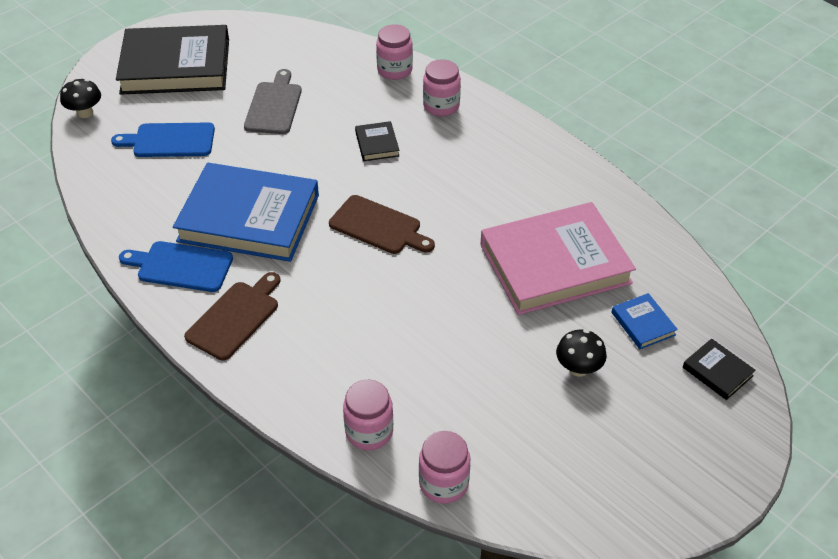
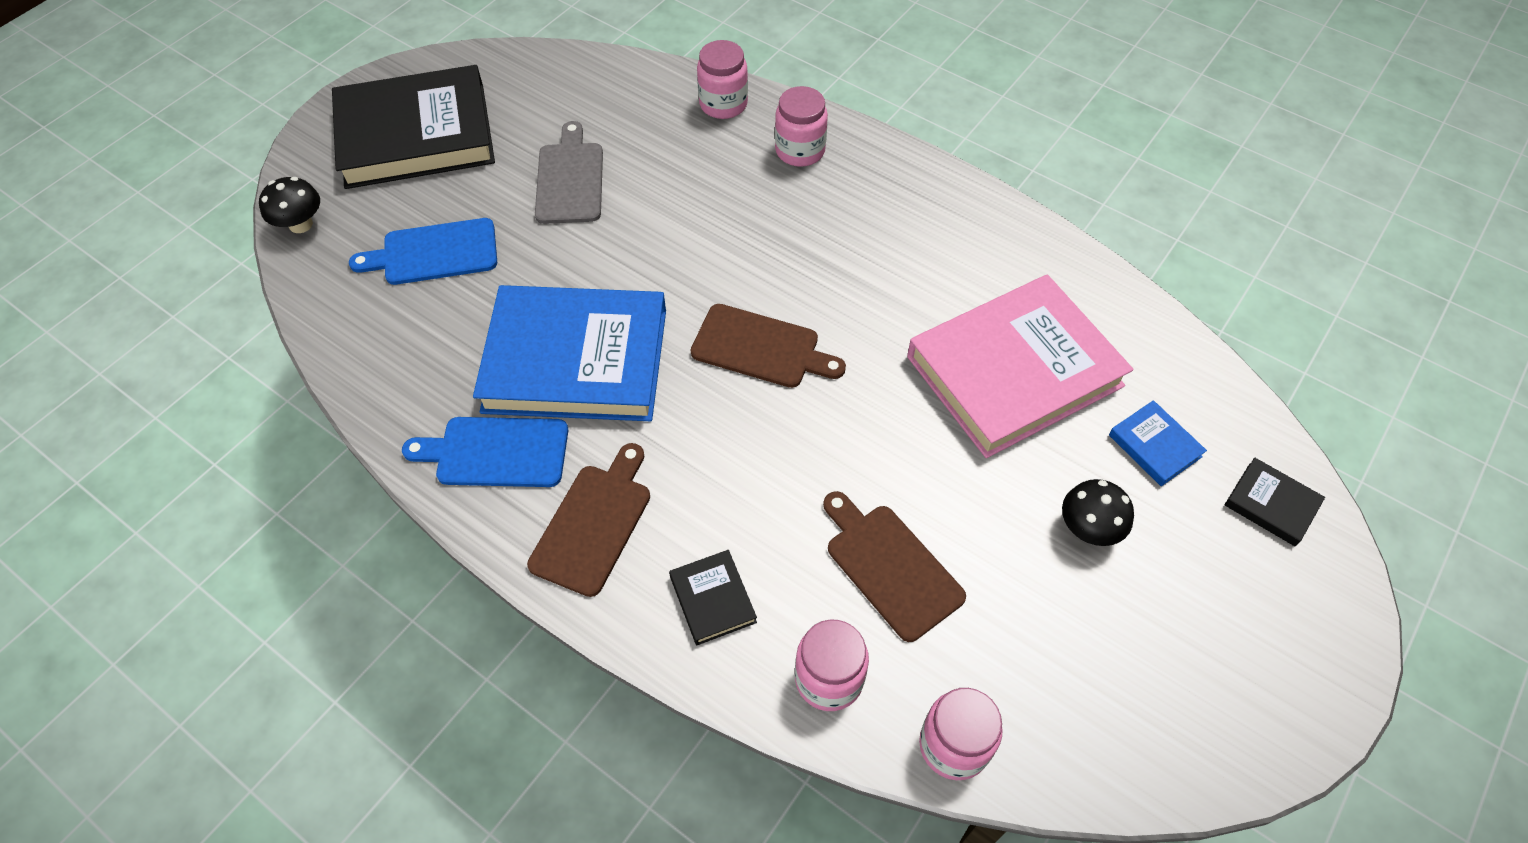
camera: 10 degrees left, 10 degrees up
(377, 144) = (727, 220): black book -> black book (712, 599)
(431, 371) = (890, 567): none -> brown cutting board

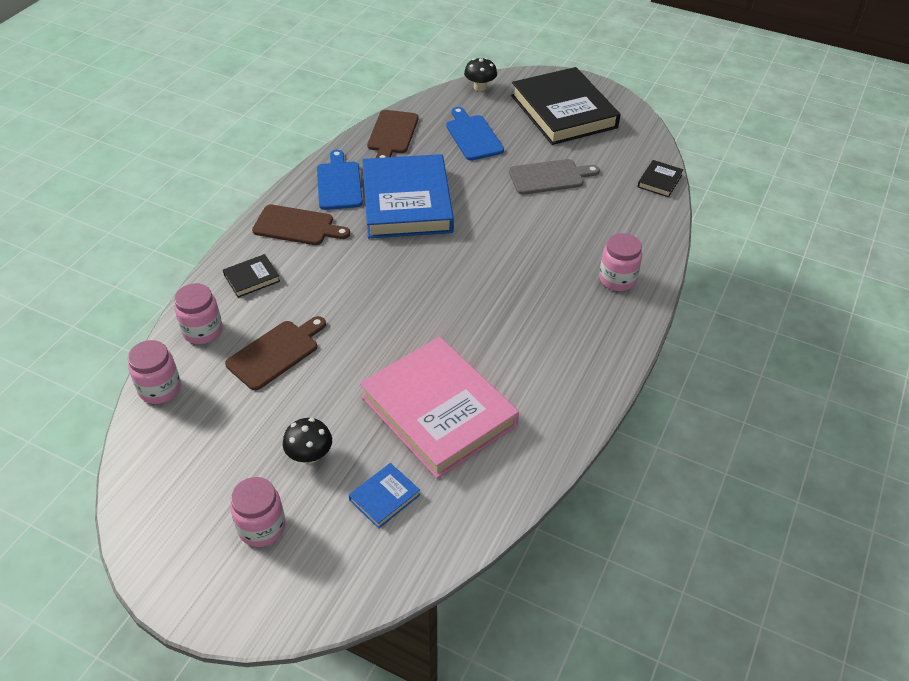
camera: 80 degrees right, 10 degrees down
(723, 104) = (648, 235): pink jar -> pink jar (262, 527)
(760, 348) = (432, 278): brown cutting board -> brown cutting board (392, 134)
(1271, 504) = (340, 574): black book -> black book (659, 181)

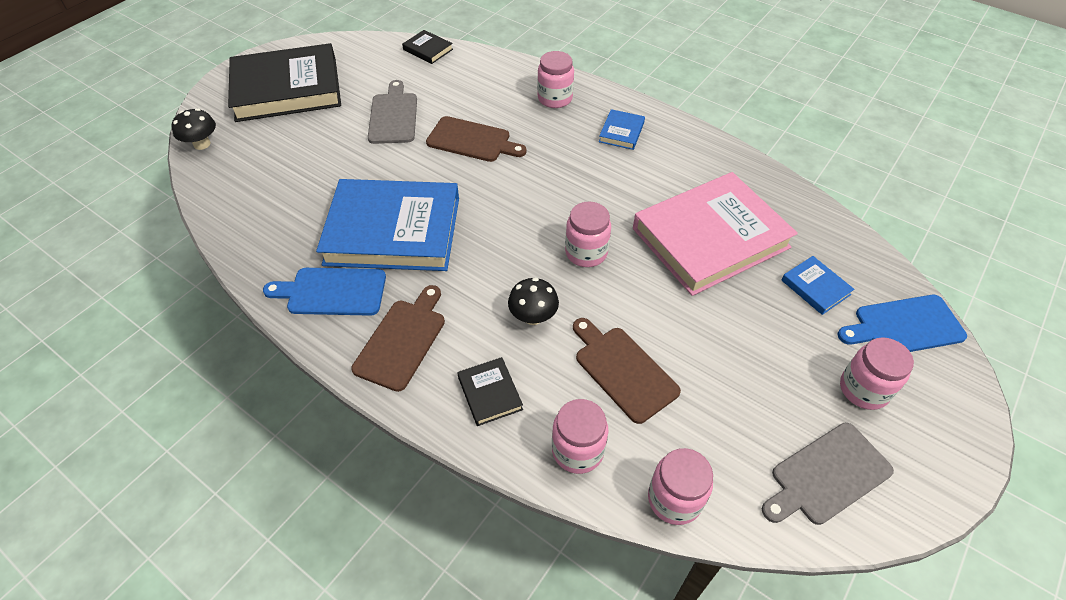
camera: 80 degrees left, 5 degrees up
(175, 490) = (827, 475): none -> grey cutting board
(310, 455) = (770, 344): black mushroom -> black mushroom (533, 316)
(392, 134) = (254, 232): brown cutting board -> brown cutting board (472, 140)
(403, 320) = (586, 252): none -> pink jar
(473, 136) = (295, 162): blue cutting board -> blue cutting board (904, 326)
(580, 335) = (621, 132): none -> blue book

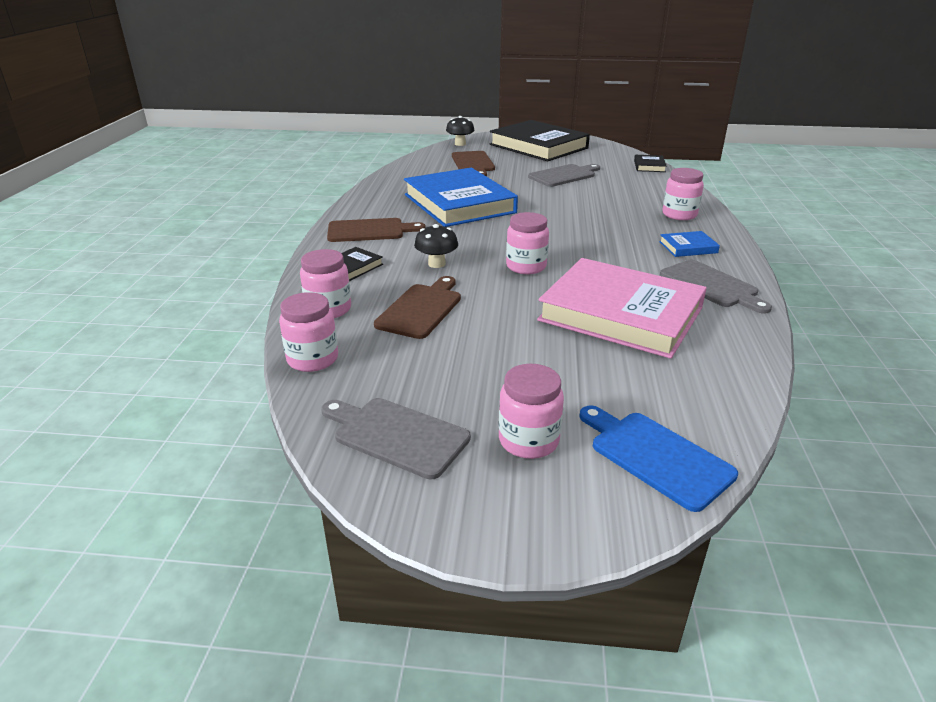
camera: 60 degrees right, 20 degrees down
(332, 292) = (387, 203): blue cutting board -> none
(472, 140) = (581, 202): brown cutting board -> brown cutting board (473, 163)
(695, 160) = (711, 285): none -> grey cutting board
(815, 287) = (635, 384): blue book -> none

